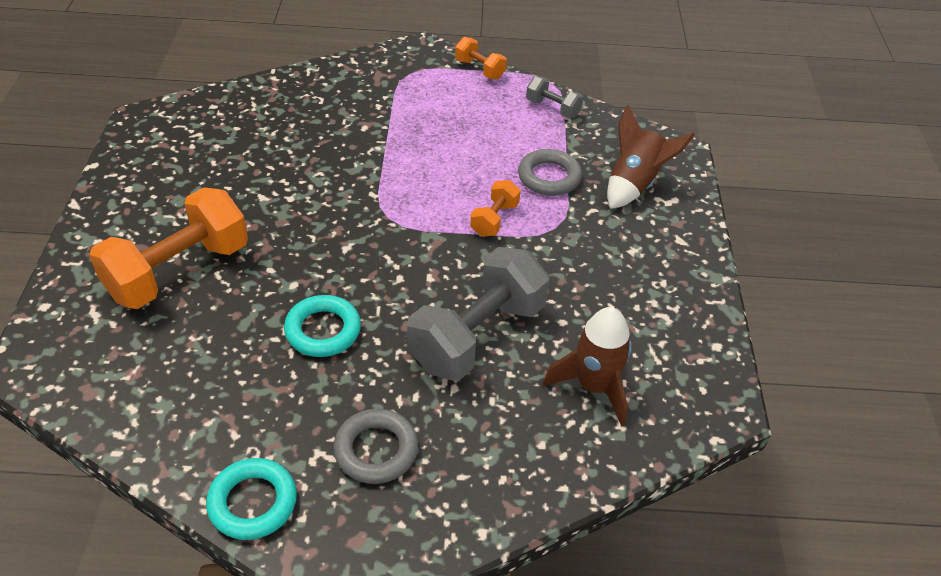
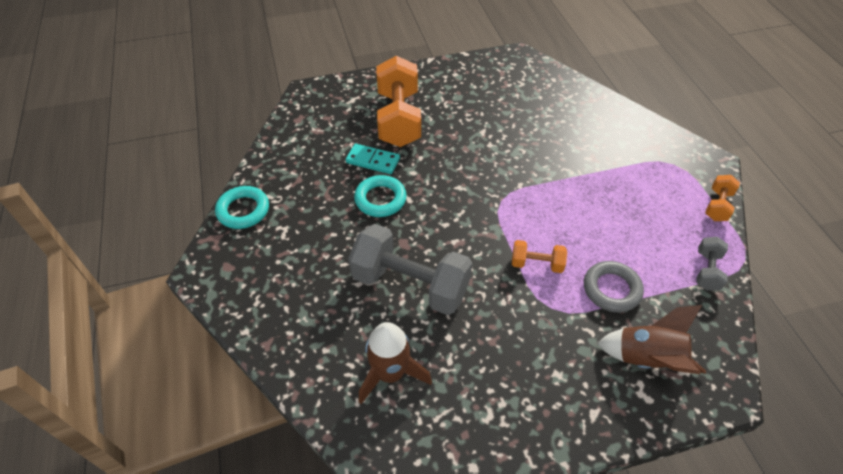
camera: 75 degrees right, 5 degrees up
(178, 271) = (399, 119): orange dumbbell -> orange dumbbell turned 60 degrees clockwise
(244, 321) = (373, 161): none -> turquoise domino
(376, 450) = (294, 256): grey ring -> none

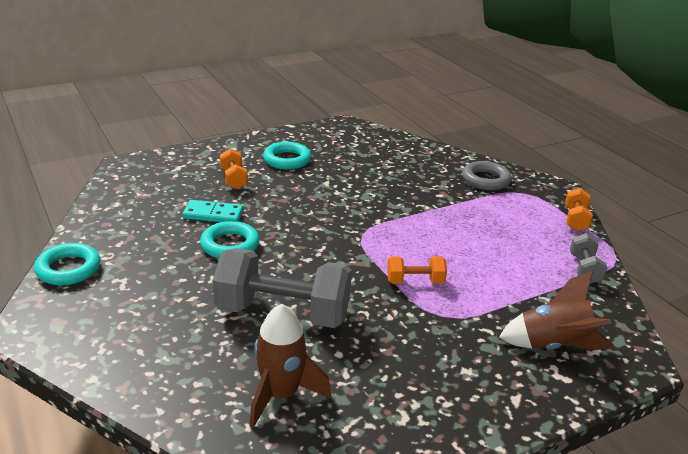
camera: 15 degrees left, 20 degrees down
(399, 119) = (233, 179): orange dumbbell -> orange dumbbell, size x0.47
(452, 98) = (287, 160): none -> turquoise ring
(611, 289) = (498, 294): grey ring -> grey ring (485, 180)

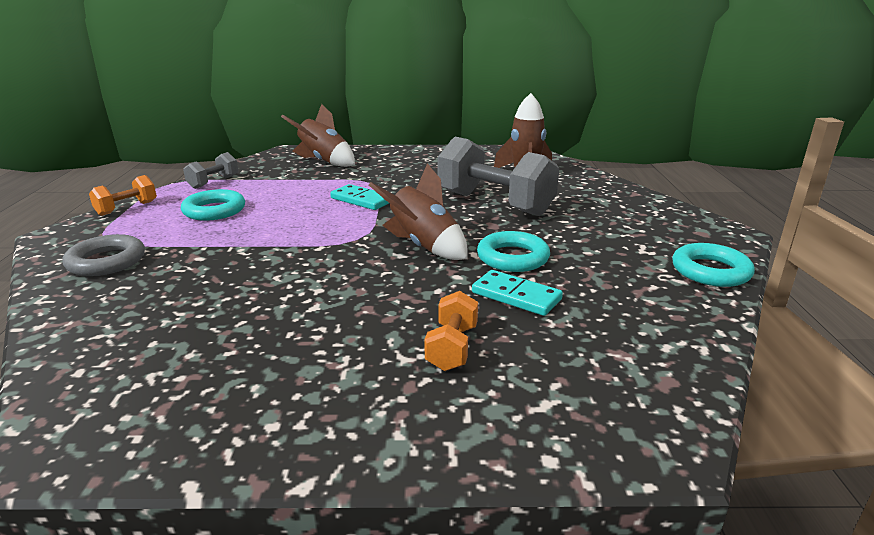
camera: 150 degrees left, 5 degrees down
(287, 160) = (323, 368): turquoise ring -> turquoise ring (214, 210)
(305, 239) = (423, 246): none -> brown rocket
(415, 281) = (361, 200): orange dumbbell -> turquoise domino

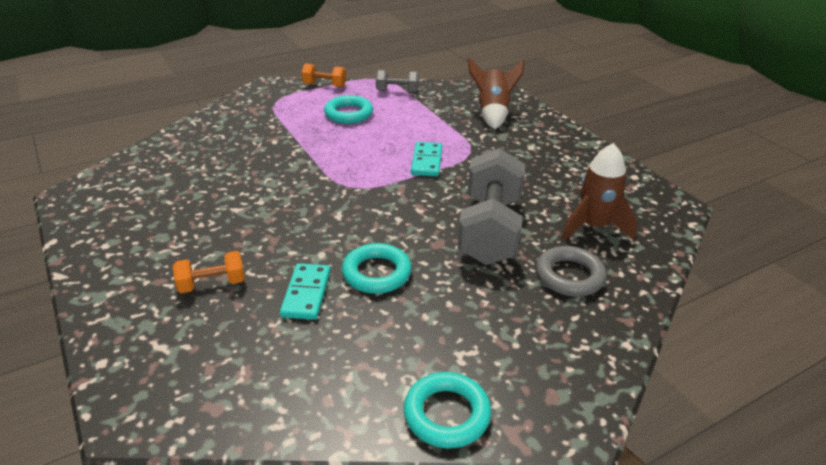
camera: 60 degrees right, 10 degrees up
(106, 261) = (248, 116): grey ring -> grey ring (569, 276)
(423, 246) = (362, 221): brown rocket -> none

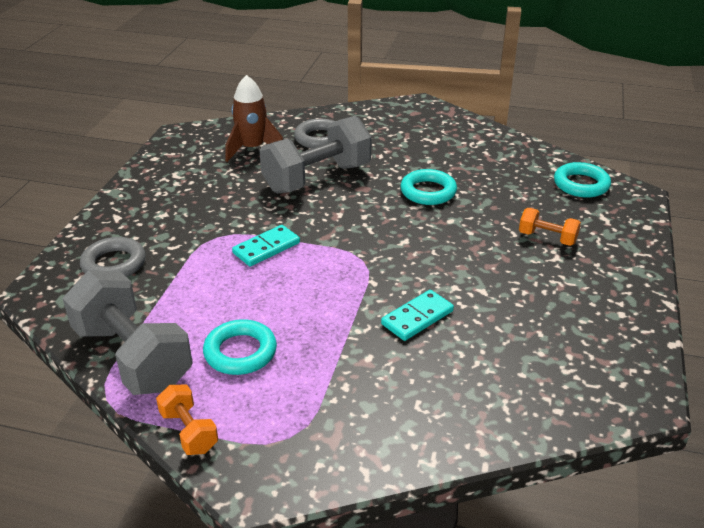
camera: 135 degrees left, 0 degrees up
(306, 293) = (487, 202): turquoise domino -> turquoise domino (417, 318)
(397, 91) = (132, 357): grey dumbbell -> grey dumbbell, size x2.11
(446, 414) = (471, 128): turquoise ring -> turquoise ring (581, 184)
(492, 113) = (114, 264): brown rocket -> grey ring

